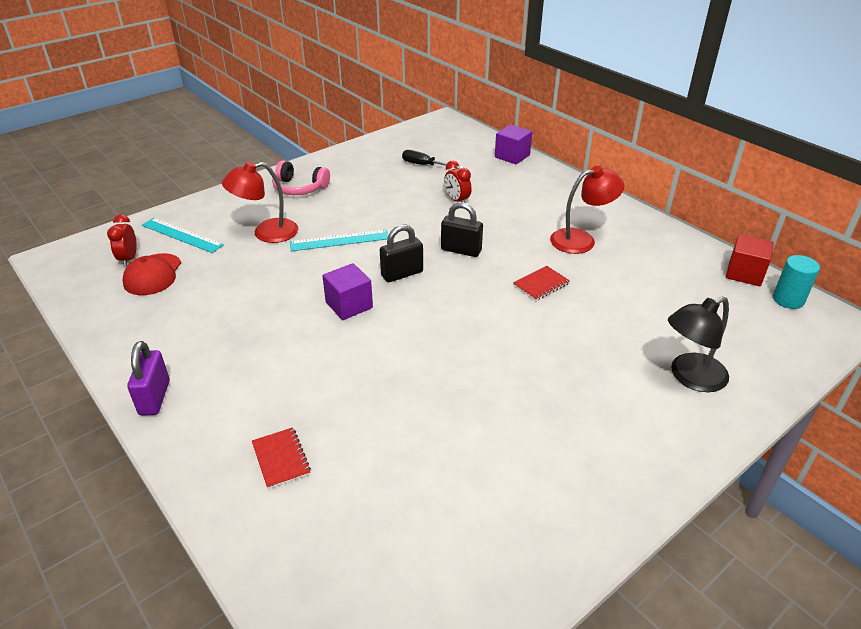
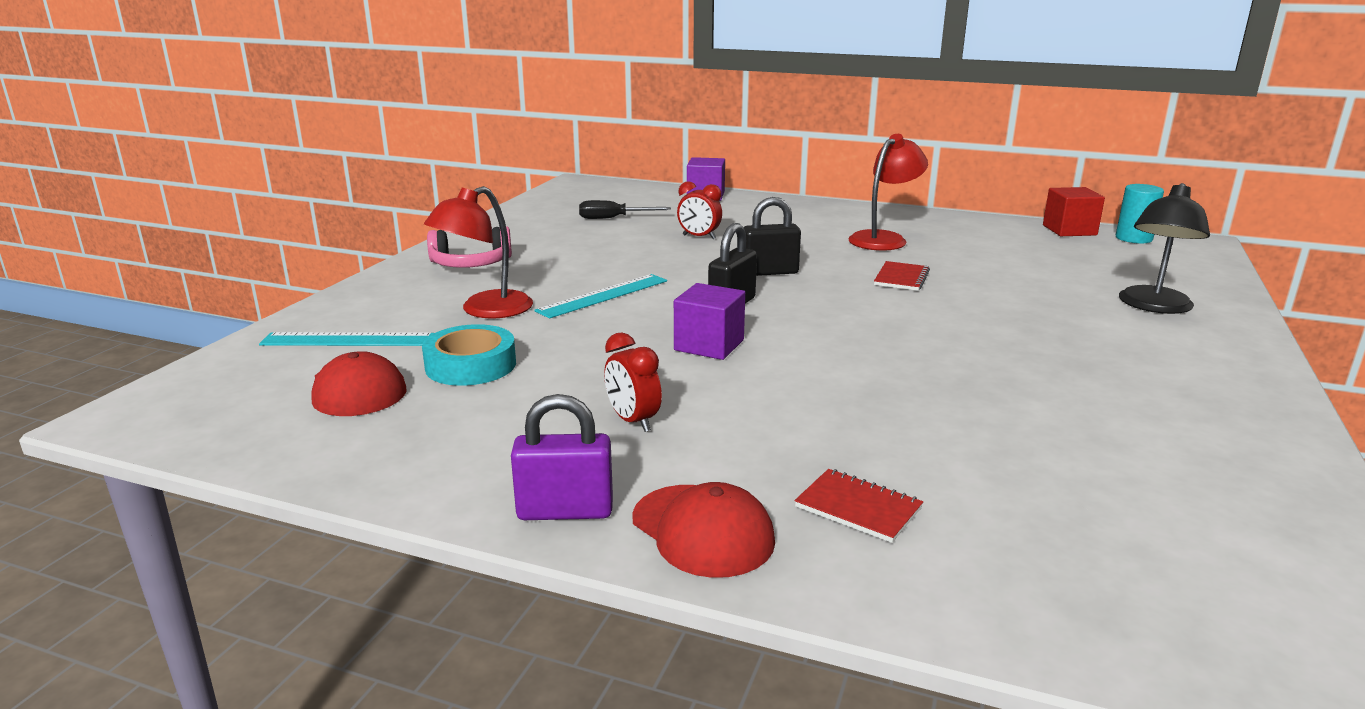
camera: 30 degrees left, 15 degrees down
(129, 259) = (287, 382): red clock -> red clock (633, 421)
(154, 398) = (565, 511): purple padlock -> purple padlock turned 60 degrees counterclockwise
(196, 438) = (702, 530): none -> red cap
(216, 276) = (471, 365): none -> turquoise tape

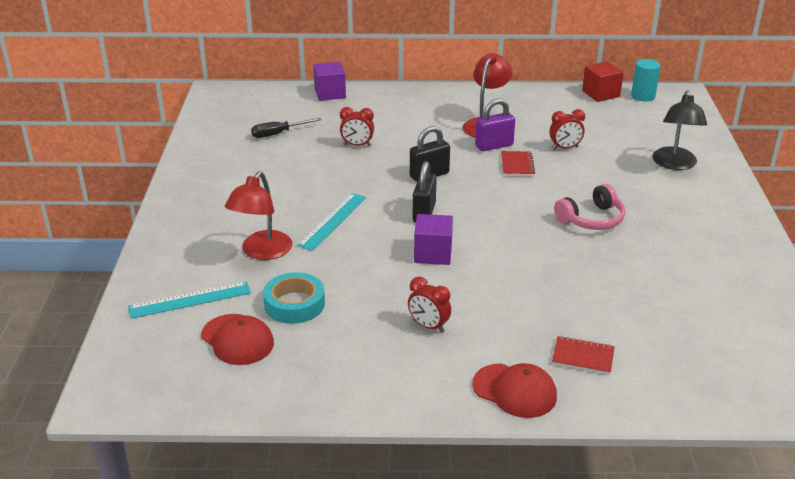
camera: 20 degrees left, 10 degrees up
(471, 264) = (211, 206): pink headphones -> pink headphones (591, 219)
(565, 511) = (436, 397): purple padlock -> purple padlock (494, 146)
(984, 271) = (565, 148): none -> red clock

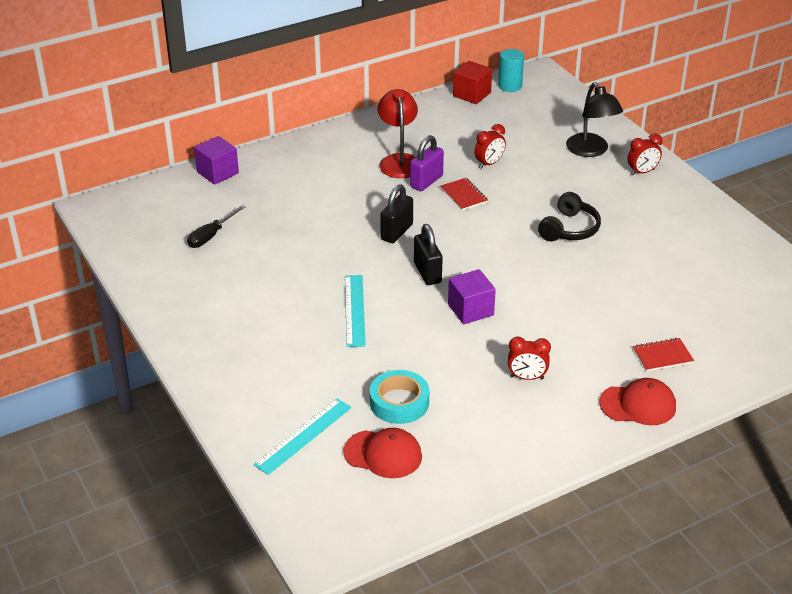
camera: 30 degrees left, 5 degrees up
(262, 252) = (321, 365): red lamp -> none
(357, 145) = (301, 223): red clock -> red clock (642, 172)
(591, 219) = (569, 229): pink headphones -> black headphones

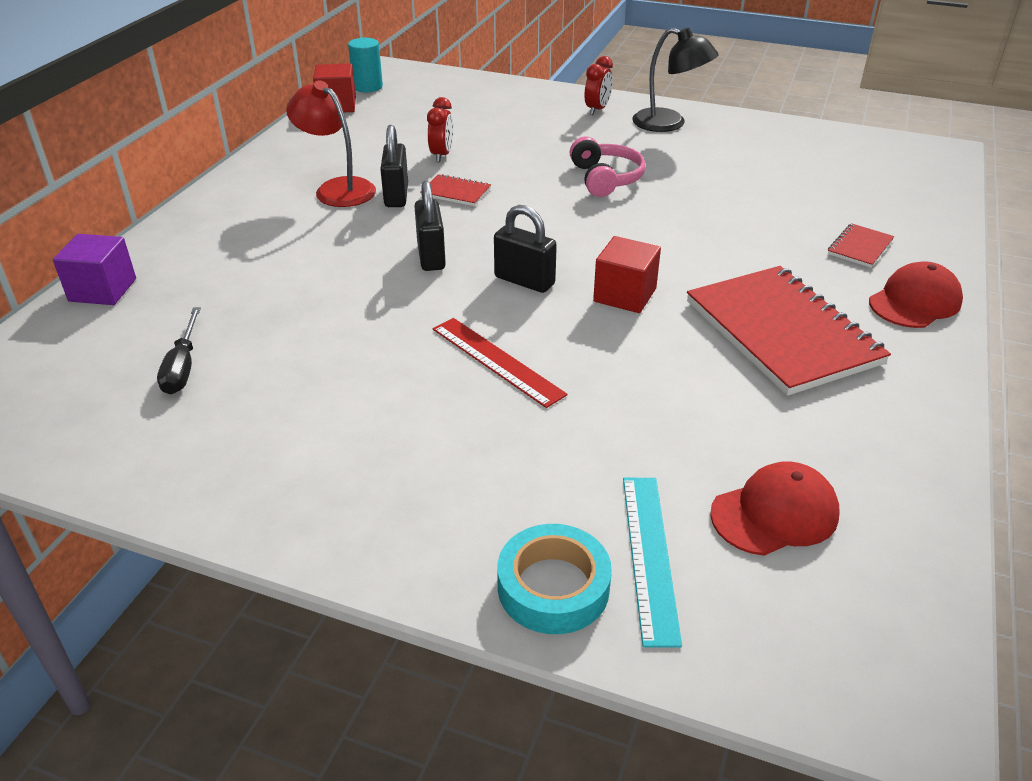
camera: 40 degrees left, 0 degrees up
(354, 310) = (497, 361): turquoise ruler -> red ruler
(399, 402) = (699, 437): turquoise tape -> turquoise tape (553, 587)
(426, 182) = (396, 196): purple padlock -> black padlock
(470, 310) = (625, 295): purple cube -> red cube
(527, 377) = (782, 332): red clock -> red notebook
(569, 229) = (605, 179): black headphones -> pink headphones
(591, 151) = (525, 110): black lamp -> black lamp (669, 124)

